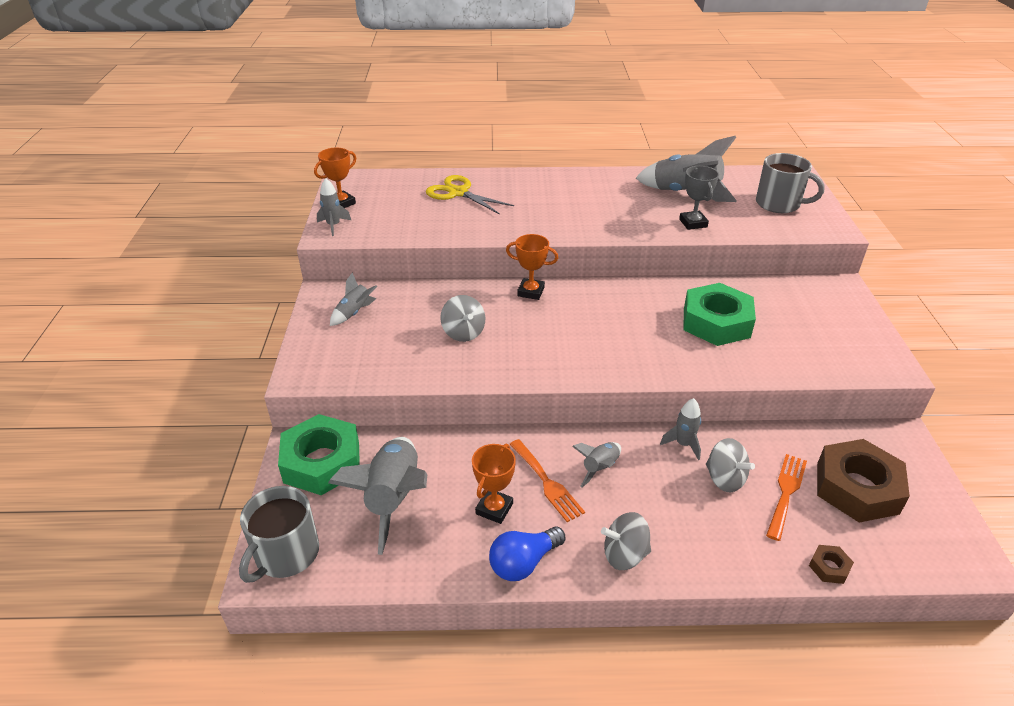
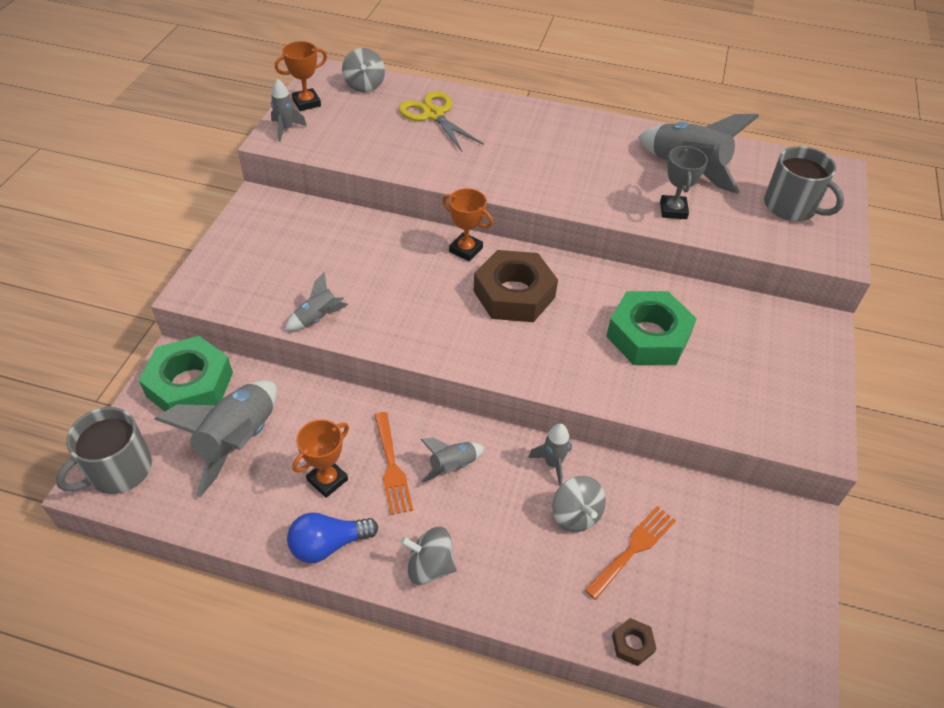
camera: 15 degrees right, 10 degrees up
(354, 313) = (275, 232): grey rocket -> grey rocket (318, 318)
(463, 333) = (372, 282): grey spinning top -> grey spinning top (364, 85)
(857, 488) = (714, 566): brown nut -> brown nut (514, 294)

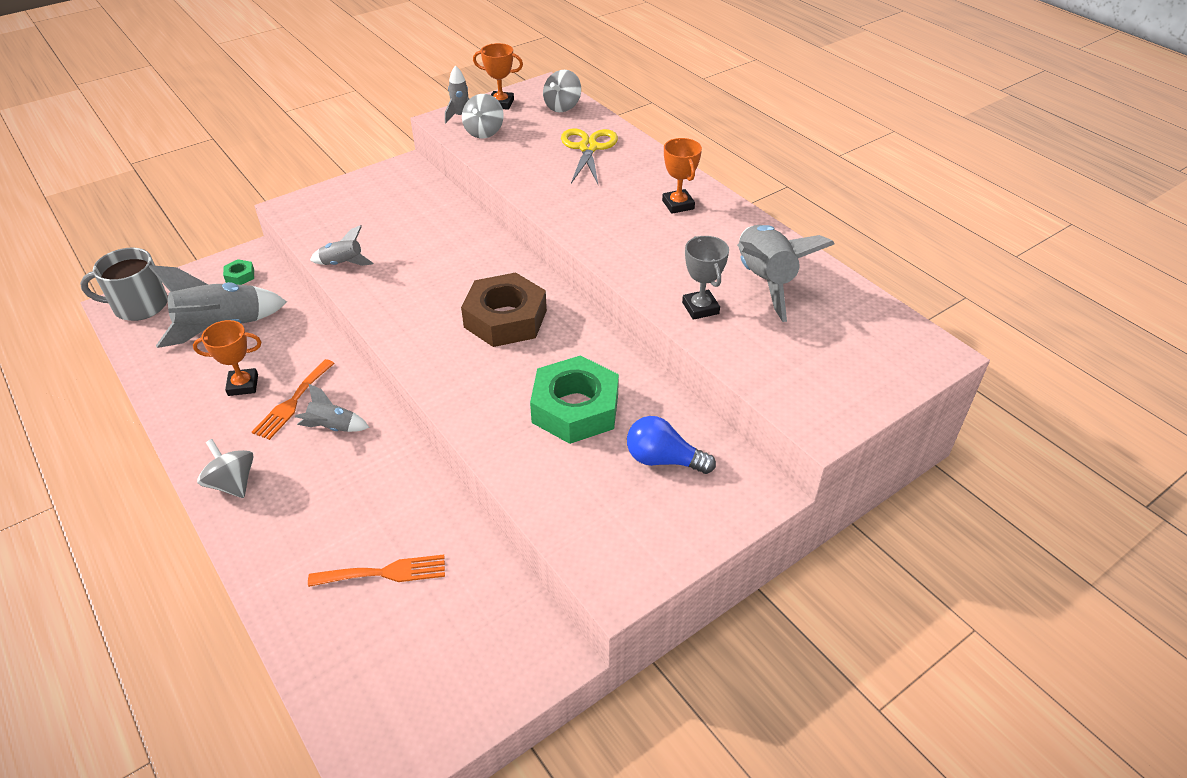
camera: 40 degrees right, 5 degrees down
(190, 384) = (240, 276): green nut -> green nut, size x0.41
(328, 545) = (191, 426): blue light bulb -> blue light bulb (663, 459)
(465, 250) = (511, 268): orange trophy -> orange trophy (678, 205)
(553, 464) = (405, 471): grey rocket -> none
(575, 515) = (374, 518): grey spinning top -> grey spinning top (484, 132)
(632, 644) = (294, 638): brown nut -> none
(673, 210) = (700, 308): grey trophy -> grey trophy turned 60 degrees counterclockwise
(791, 206) = (831, 360): grey mug -> none

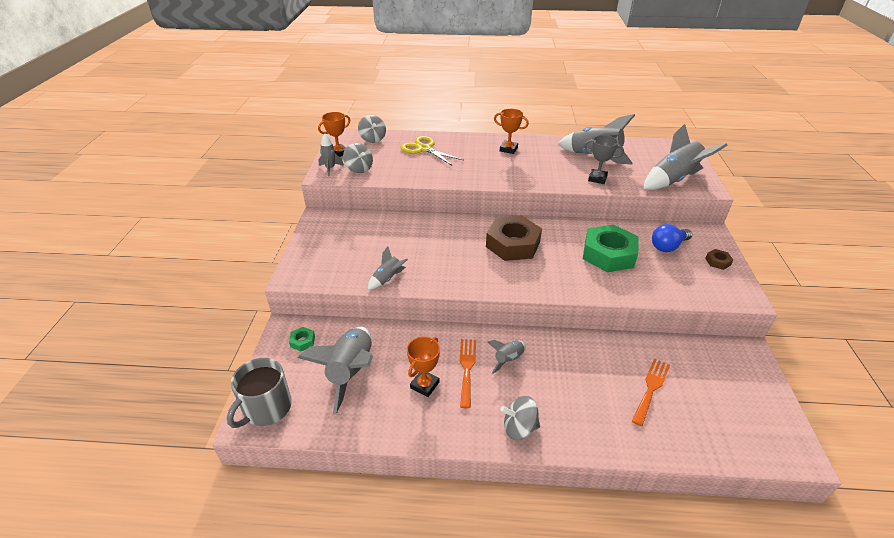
camera: 50 degrees left, 5 degrees down
(292, 402) = (467, 368): orange fork -> orange fork turned 150 degrees counterclockwise
(682, 527) = (717, 262): none -> brown nut
(799, 382) = (673, 180): none -> grey rocket

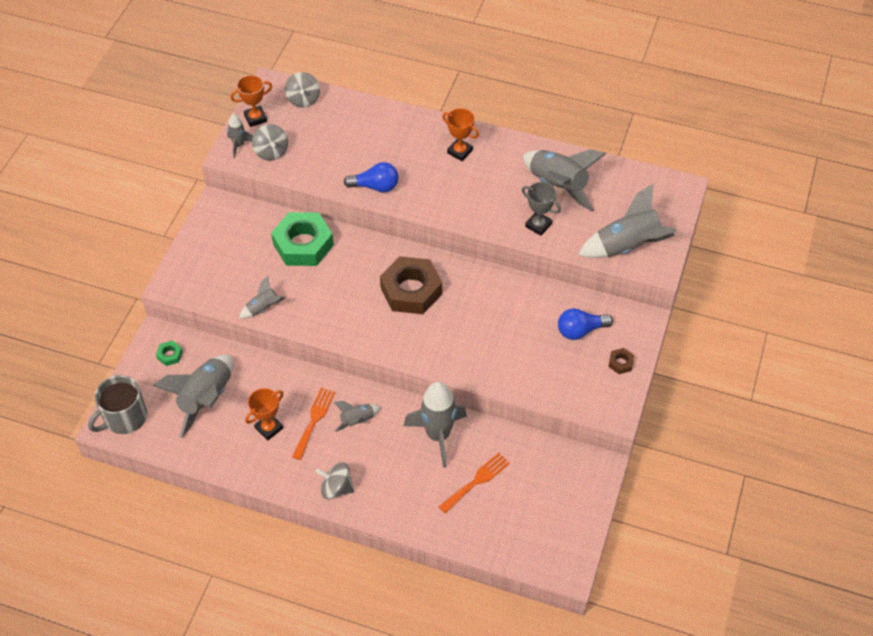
camera: 15 degrees right, 15 degrees up
(424, 149) = (358, 131): yellow scissors -> none
(455, 176) = (375, 186): none -> blue light bulb
(590, 356) = (438, 435): none -> grey rocket
(608, 254) = (507, 327): green nut -> green nut (303, 244)

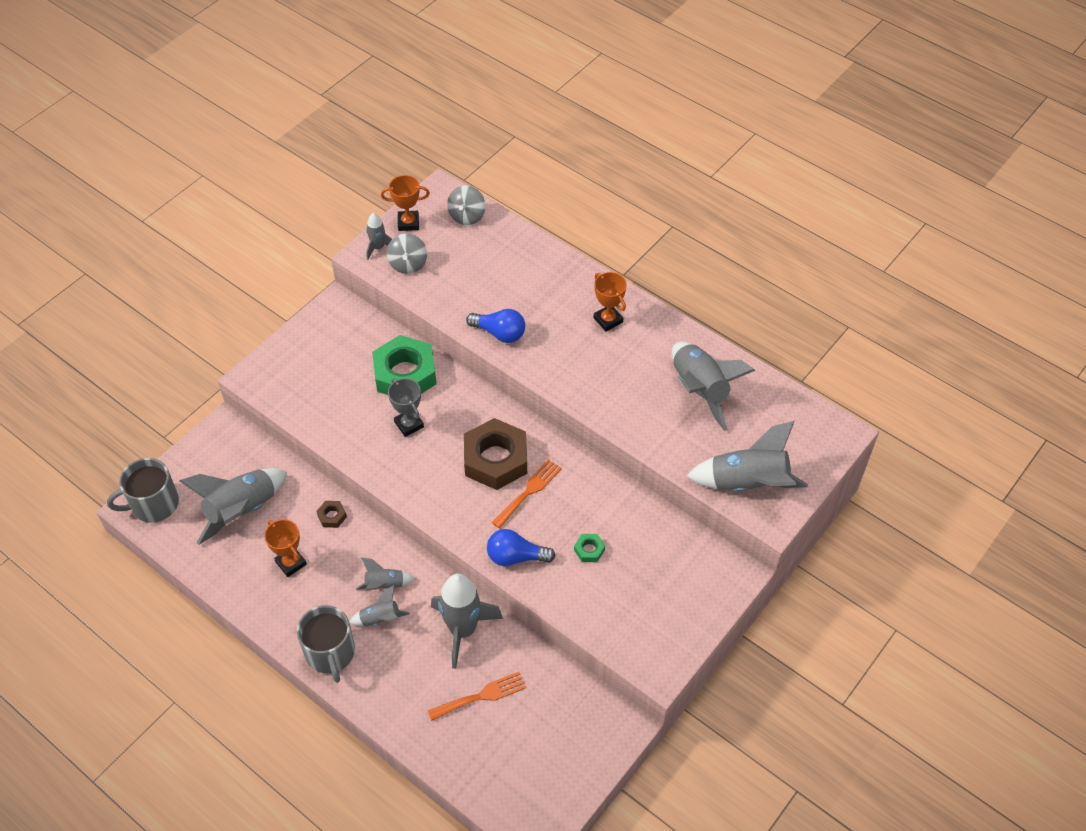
camera: 20 degrees right, 0 degrees up
(170, 355) = (227, 451): green nut -> green nut (589, 550)
(263, 308) = (333, 431): grey rocket -> grey rocket (380, 619)
(269, 428) = (291, 563): orange trophy -> orange trophy turned 75 degrees clockwise
(314, 420) = (341, 569): orange fork -> orange fork (529, 491)
(336, 488) = (330, 653): grey spinning top -> grey mug
(538, 225) = (657, 429): grey trophy -> grey trophy (409, 424)
(580, 331) = (661, 563): blue light bulb -> blue light bulb (515, 557)
(620, 363) = (690, 615): brown nut -> brown nut (332, 516)

